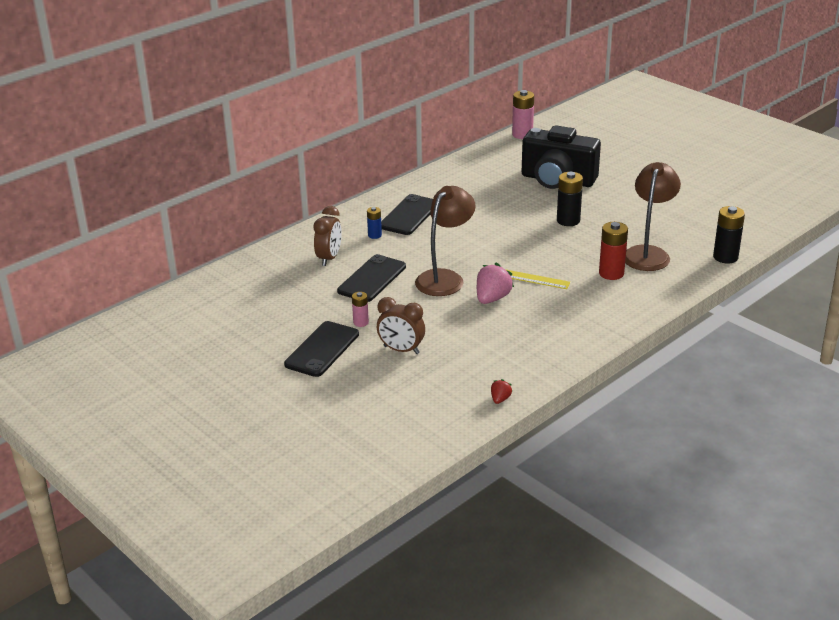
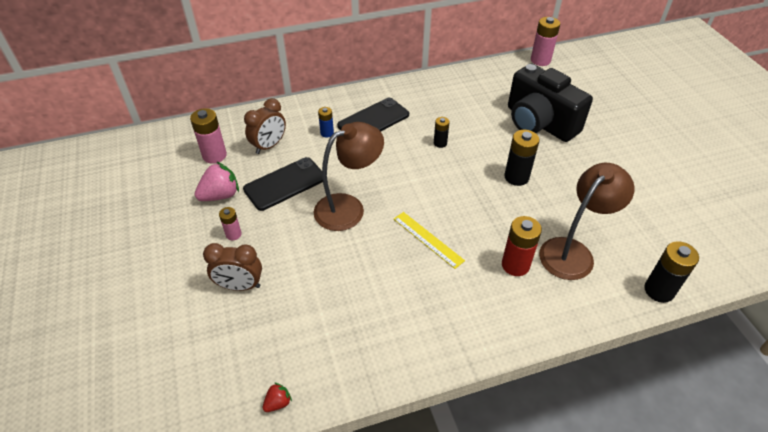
camera: 25 degrees right, 15 degrees up
(283, 278) = (214, 155): none -> pink battery
(322, 349) = (175, 254): black phone -> none
(401, 350) = (240, 286): brown clock -> brown clock turned 45 degrees counterclockwise
(484, 215) = (440, 143): none -> black battery
(492, 298) = (373, 252): pink strawberry -> pink strawberry (220, 195)

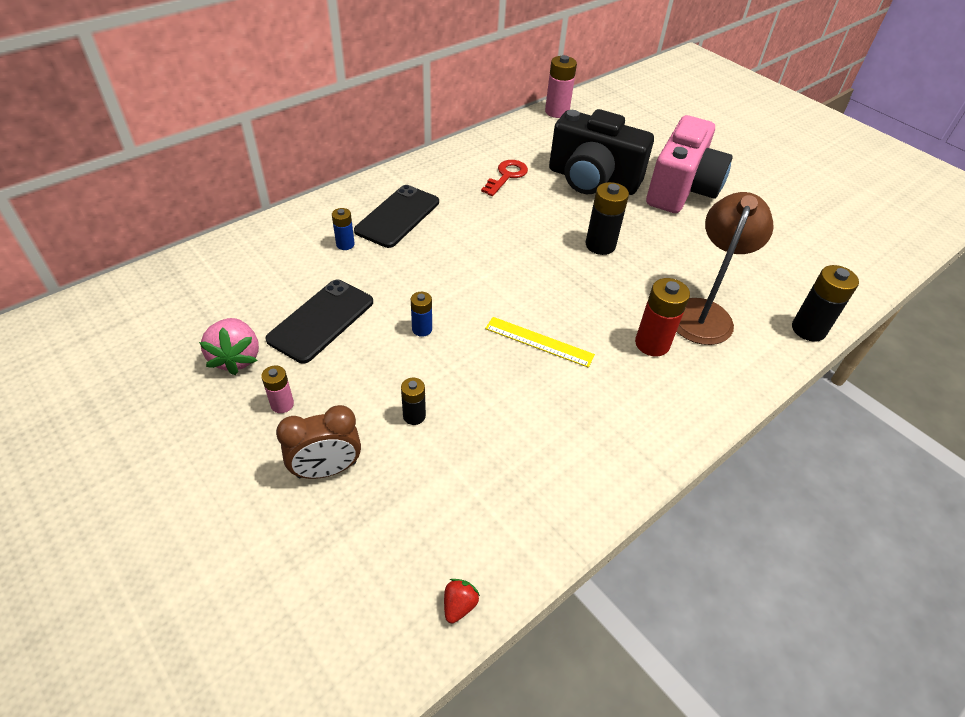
camera: 25 degrees left, 0 degrees up
(214, 155) = (200, 307): pink battery -> none
(220, 195) = (236, 358): pink strawberry -> pink strawberry turned 135 degrees clockwise
(269, 146) = (274, 277): brown clock -> none
(348, 207) = (422, 329): brown lamp -> blue battery
(440, 143) = (493, 226): black battery -> black battery (414, 416)
(471, 106) = (506, 176): none -> red key
(612, 146) = (681, 189): none -> pink camera

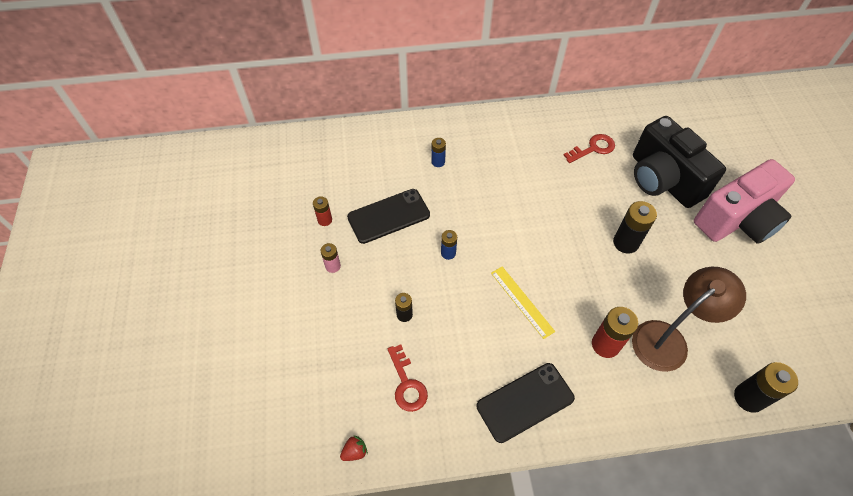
camera: 35 degrees right, 10 degrees up
(236, 358) = (325, 220): pink strawberry -> red battery
(327, 470) = (333, 324): brown clock -> none
(397, 216) = (487, 153): black phone -> black phone (525, 402)
(470, 490) = (407, 384): none -> red key
(557, 112) = (679, 100): pink battery -> none

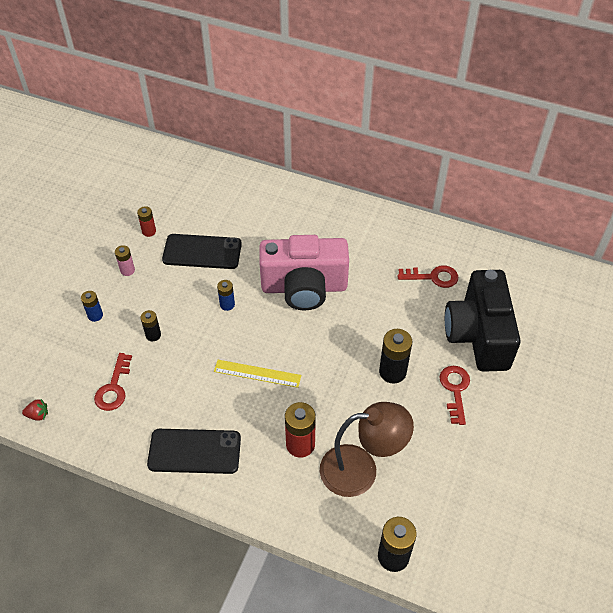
camera: 30 degrees right, 5 degrees down
(438, 162) = (279, 226): blue battery -> blue battery (95, 315)
(522, 301) = (257, 373): yellow ruler -> yellow ruler turned 75 degrees counterclockwise
(682, 233) = (455, 390): none -> red key
(737, 220) = (522, 405): pink camera -> pink camera (304, 287)

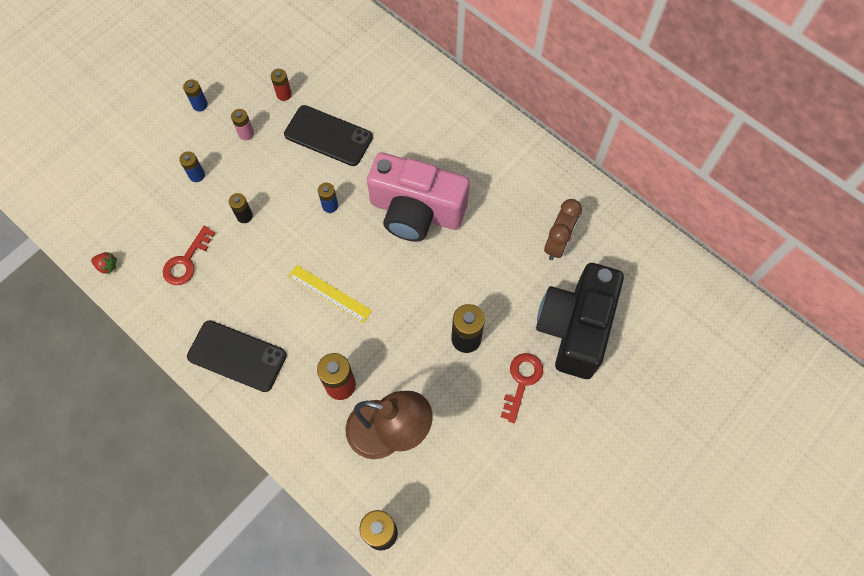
camera: 20 degrees right, 15 degrees up
(75, 260) = (200, 105): none -> blue battery
(433, 277) = (557, 244): red key -> brown clock

